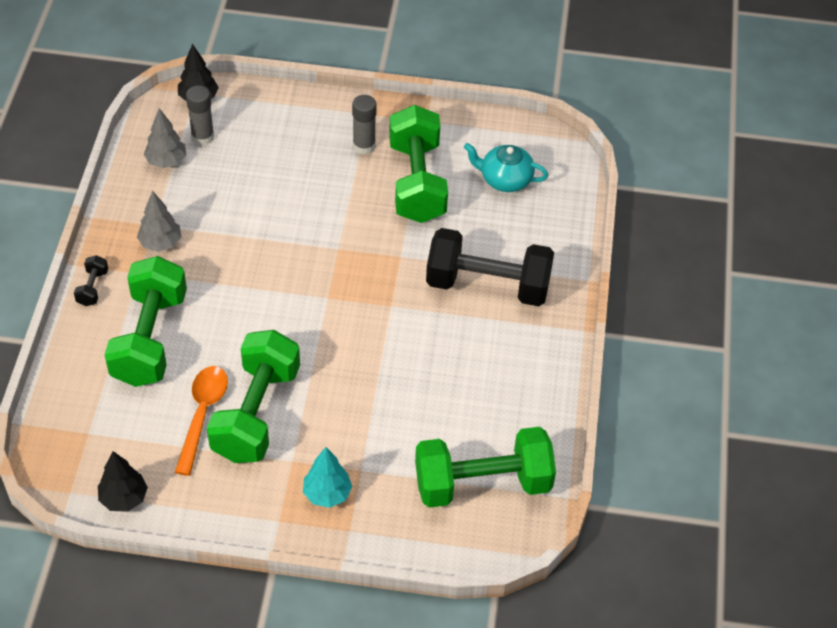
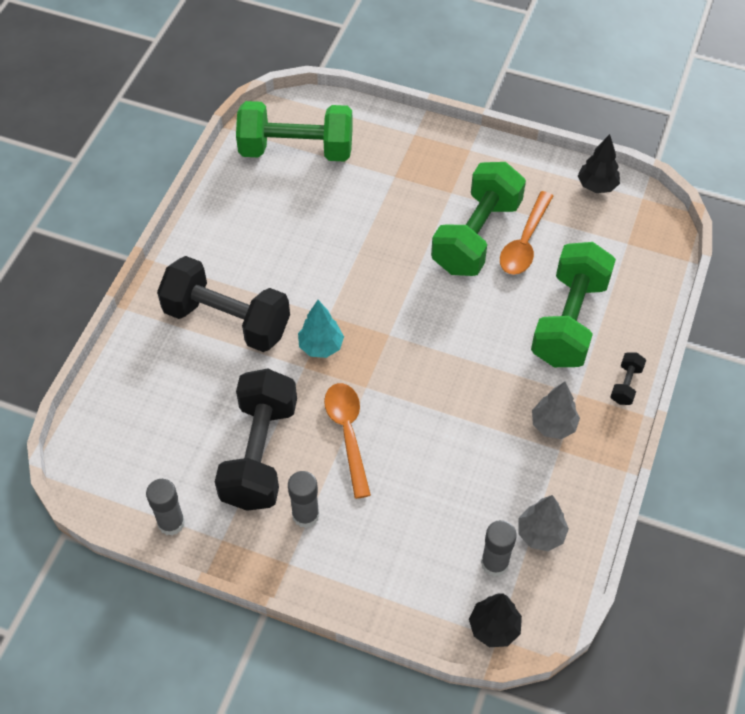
camera: 165 degrees left, 5 degrees up
(327, 494) = (426, 162): turquoise tree -> turquoise tree (321, 346)
(345, 208) = (348, 433): none -> orange spoon
(417, 182) = (259, 454): green dumbbell -> black dumbbell
(471, 125) = (171, 523): none -> grey glue stick
(505, 179) = (161, 440): turquoise teapot -> none

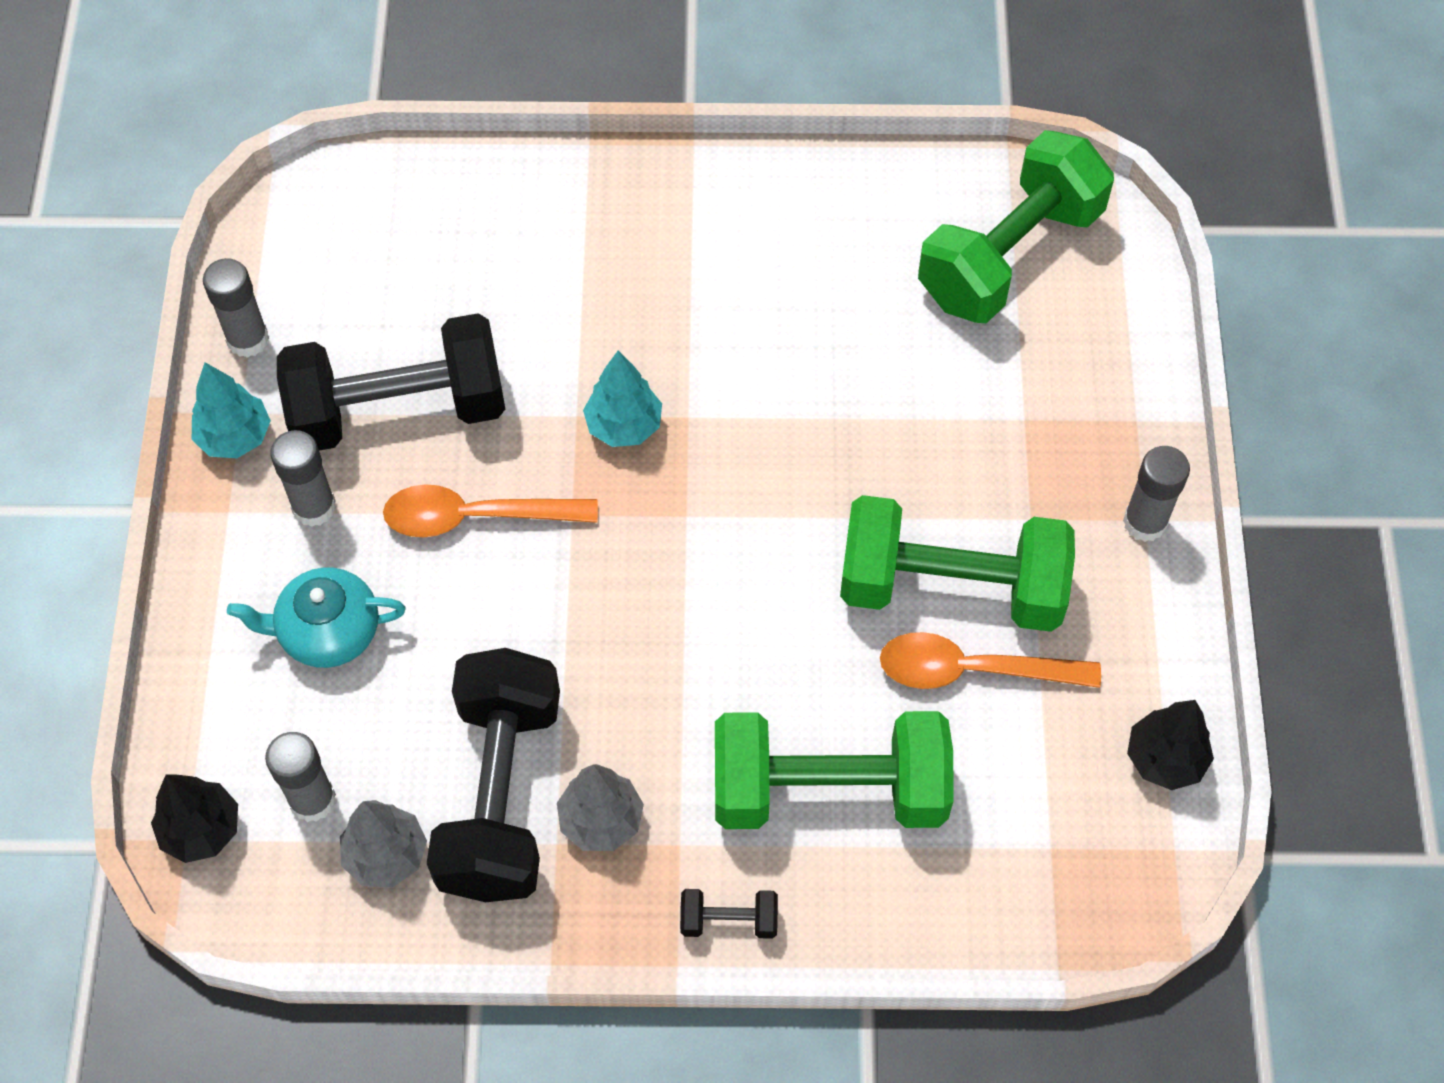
camera: 70 degrees right, 5 degrees up
(227, 320) = (621, 281): black dumbbell -> black dumbbell (500, 794)
(238, 547) = (235, 437): none -> turquoise tree
(296, 150) = (1009, 255): green dumbbell -> green dumbbell turned 60 degrees clockwise
(348, 433) = (476, 517): orange spoon -> orange spoon turned 150 degrees counterclockwise
(391, 528) = (328, 631): none -> turquoise teapot
(471, 150) = (1145, 522): none -> grey glue stick

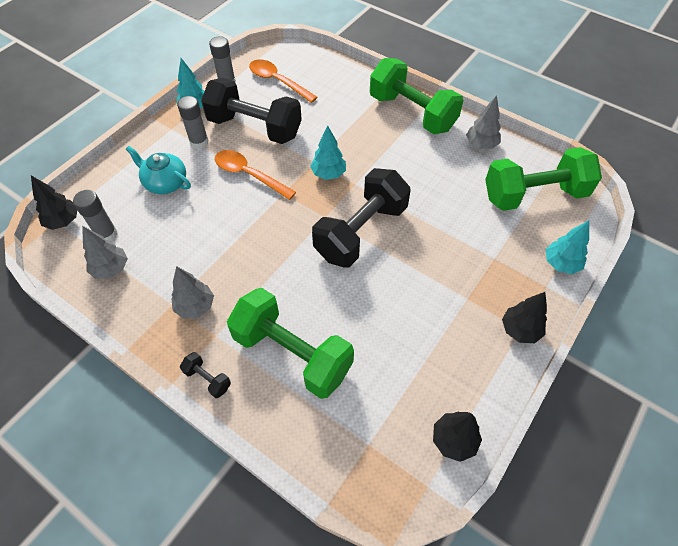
camera: 35 degrees right, 5 degrees down
(500, 794) = (169, 273): black dumbbell -> black dumbbell (361, 232)
(852, 201) = (481, 145): none -> grey tree
(951, 587) = (410, 305): green dumbbell -> green dumbbell (412, 113)
(972, 670) = (393, 344): orange spoon -> orange spoon (278, 81)
(1133, 365) = (561, 264): none -> turquoise tree
(1145, 522) = (520, 330): grey glue stick -> black tree

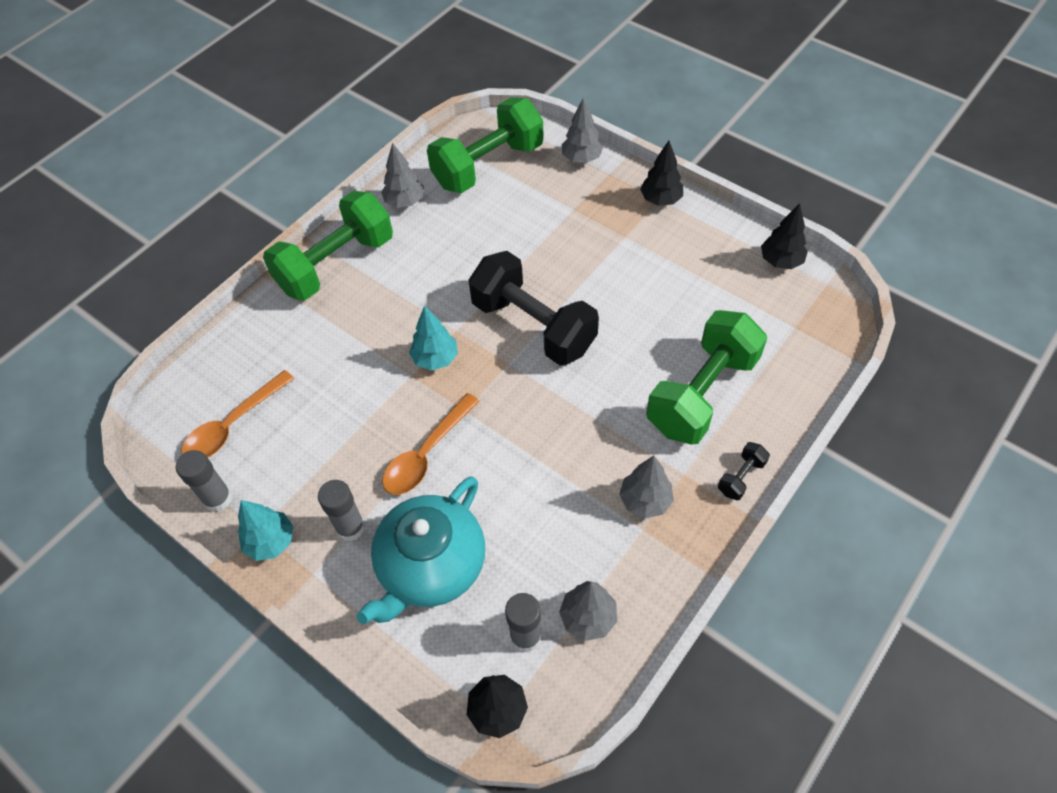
camera: 85 degrees left, 0 degrees up
(165, 183) = (431, 566): turquoise teapot -> turquoise teapot, size x1.60
(255, 127) = (331, 451): black dumbbell -> none
(534, 195) = (488, 165): green dumbbell -> green dumbbell turned 60 degrees clockwise
(561, 264) = (581, 158): turquoise tree -> grey tree

